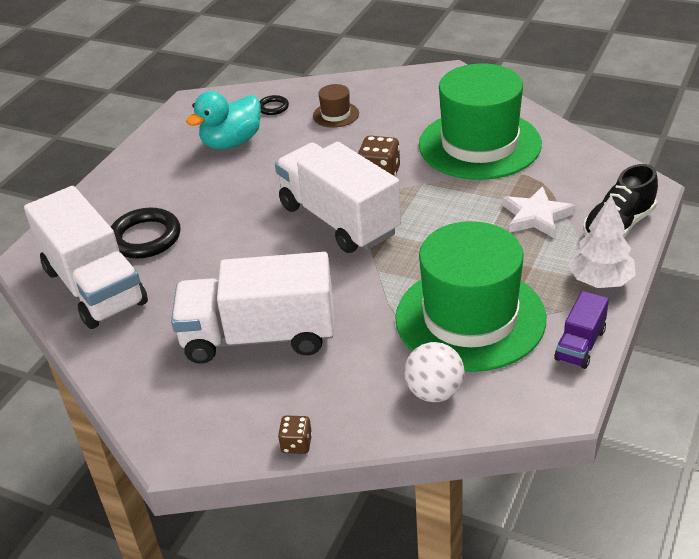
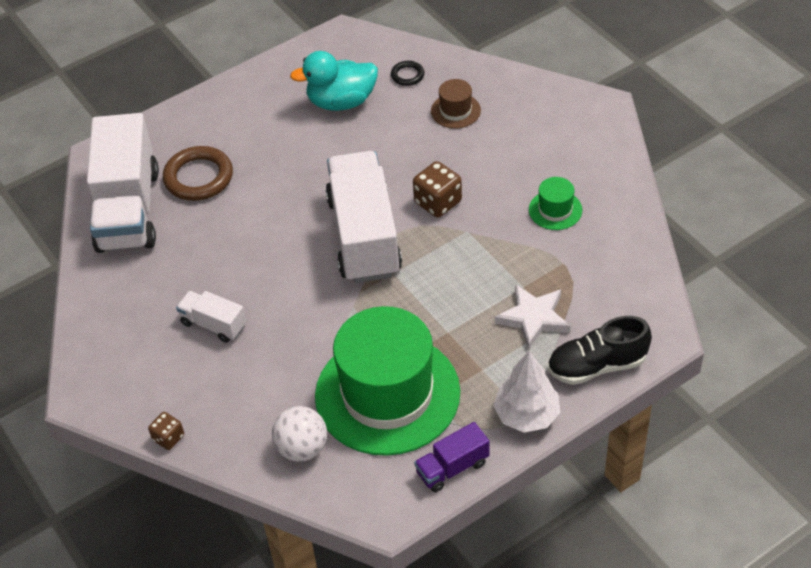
camera: 30 degrees right, 10 degrees up
(145, 238) = (198, 177): black ring -> brown ring
(259, 336) = (213, 324): white truck -> white truck, size x0.46
(479, 144) = (555, 210): green hat -> green hat, size x0.41

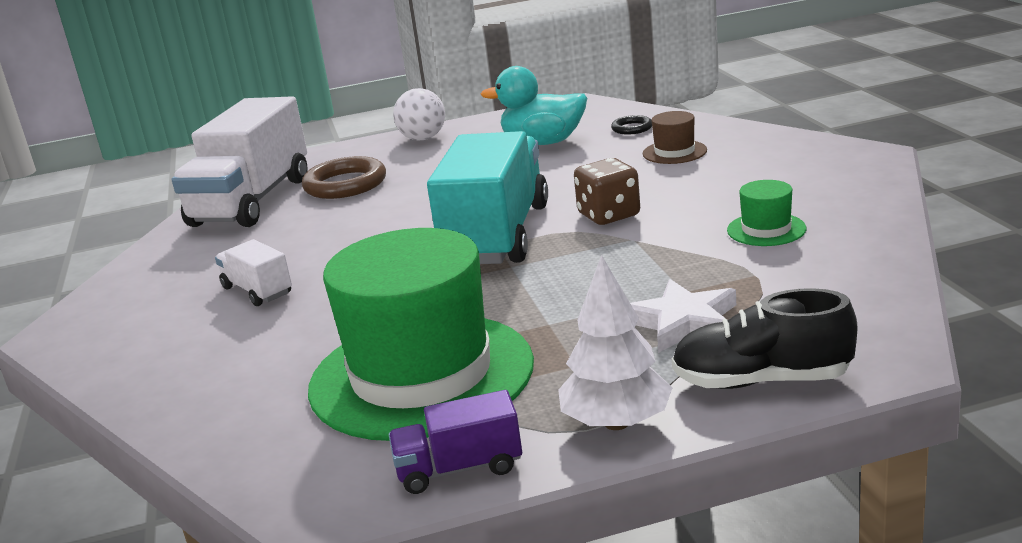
camera: 20 degrees right, 25 degrees down
(168, 438) = (107, 383): brown dice -> none
(302, 448) = (261, 416): white ball -> white ball (423, 138)
(364, 236) = (497, 235): white truck -> turquoise truck

